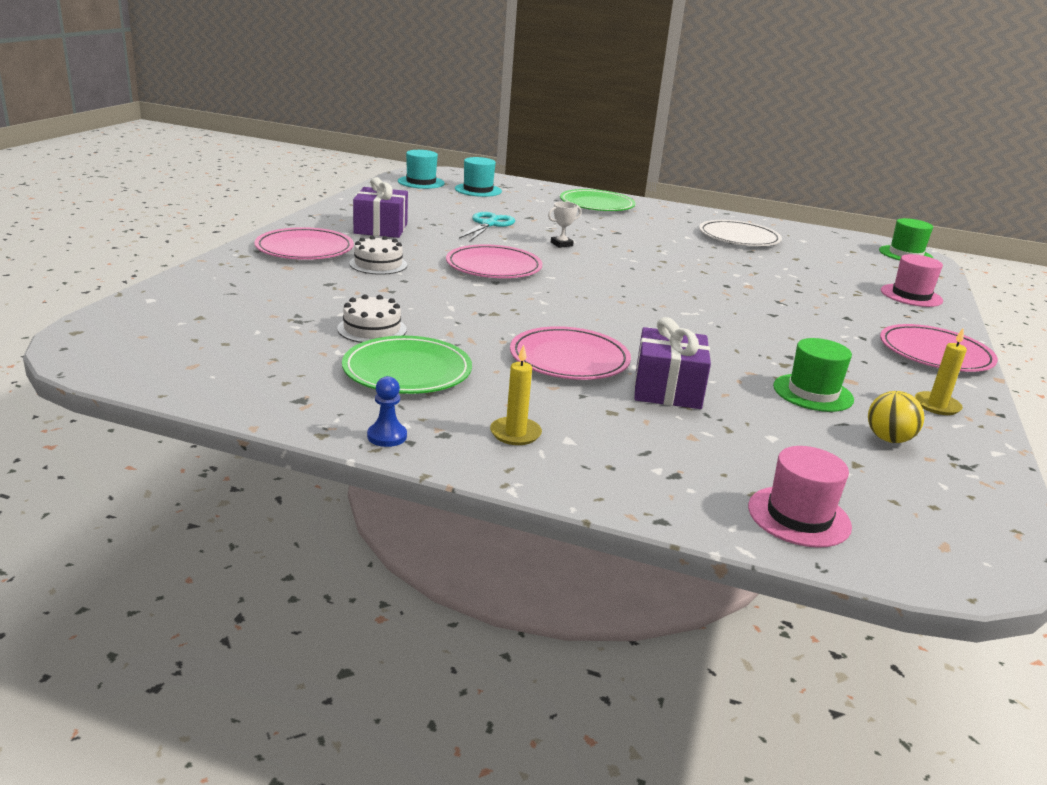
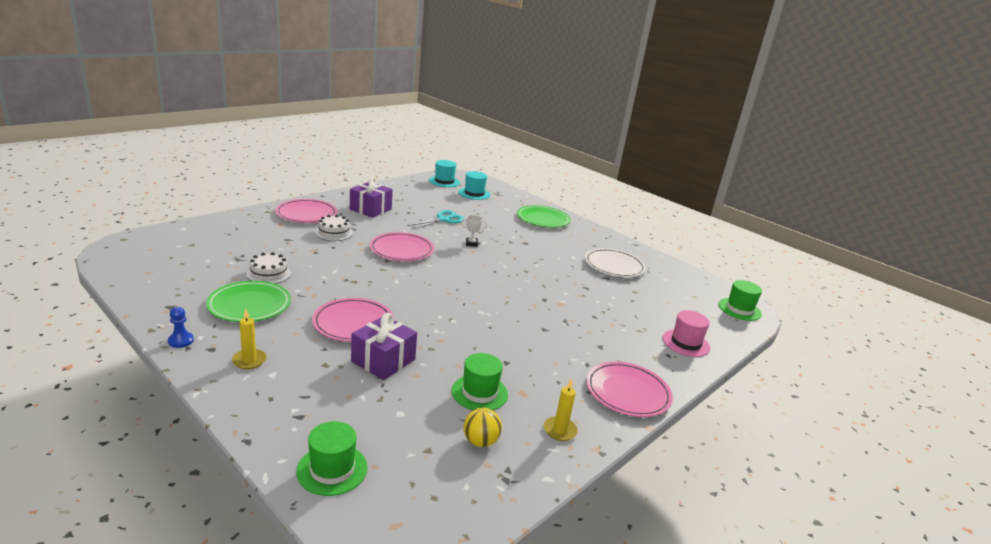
camera: 25 degrees right, 0 degrees up
(799, 516) = (332, 469): pink hat -> green hat

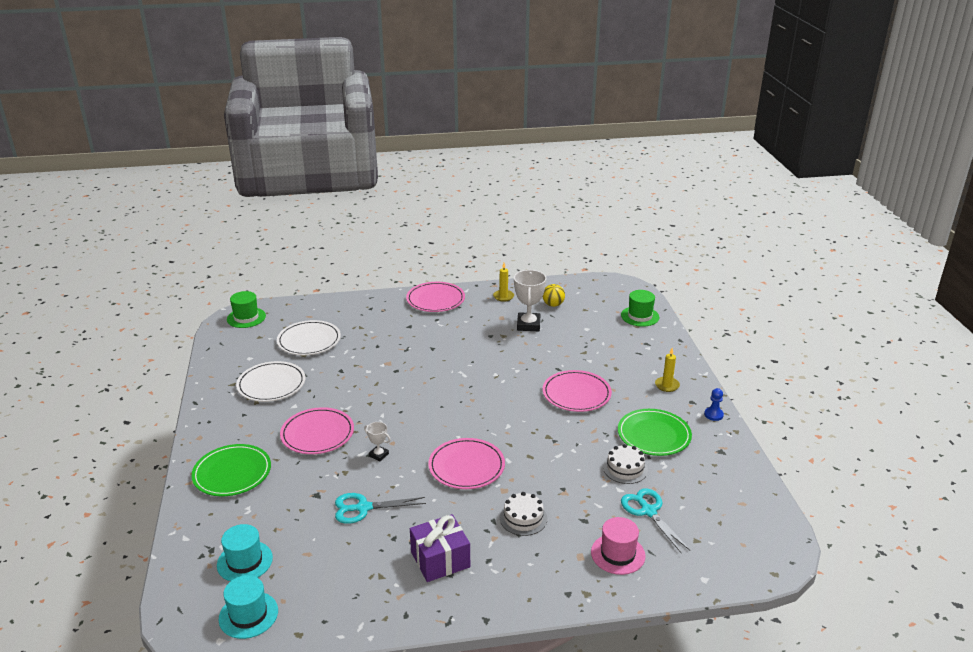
camera: 140 degrees left, 5 degrees up
(237, 252) = (648, 511): none -> turquoise scissors
(306, 214) = (535, 571): pink plate -> pink plate (317, 434)
(383, 360) = (574, 360): purple gift -> none
(479, 392) = (528, 325): green hat -> white trophy
(654, 304) = (309, 341): none -> white plate
(686, 343) = (342, 311): pink hat -> pink hat (618, 554)

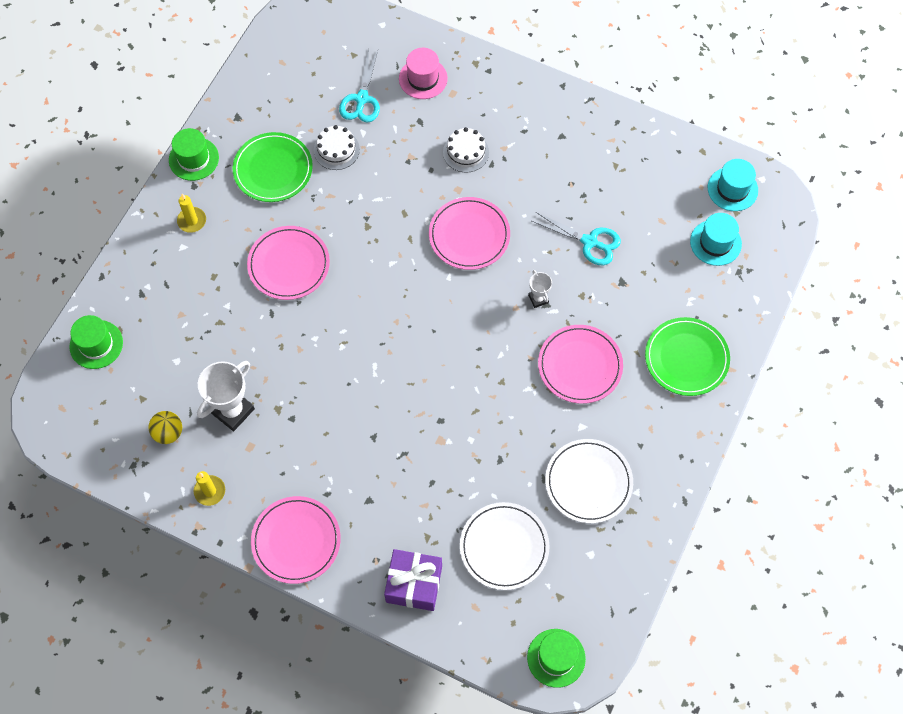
camera: 145 degrees left, 35 degrees up
(440, 559) = (560, 153): purple gift -> purple gift (414, 584)
(713, 415) = (193, 159): blue pawn -> green hat

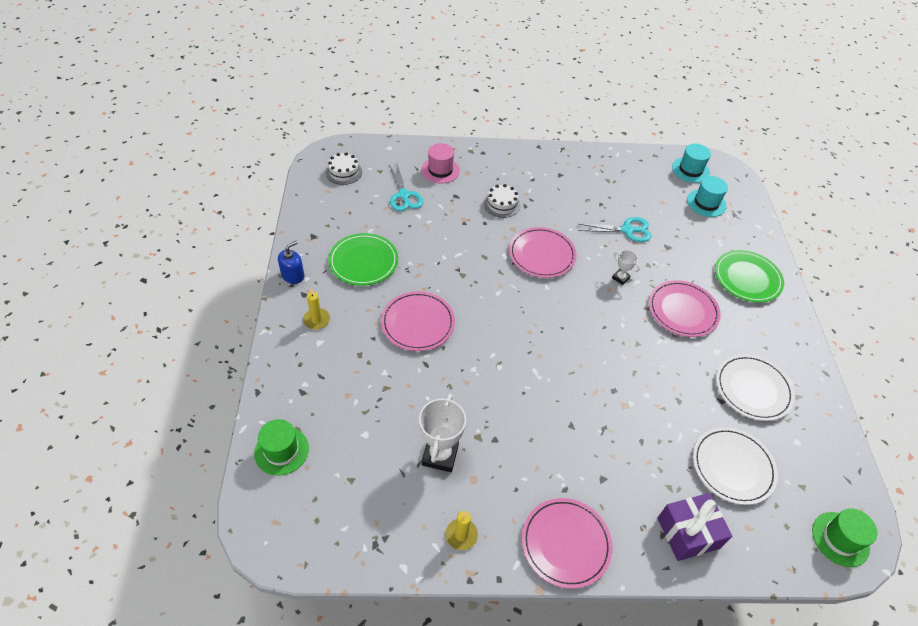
camera: 30 degrees left, 15 degrees down
(168, 433) = (392, 499): yellow ball -> none
(193, 159) = (293, 275): green hat -> blue soap dispenser
(336, 150) = (405, 233): white cake -> white cake (344, 172)

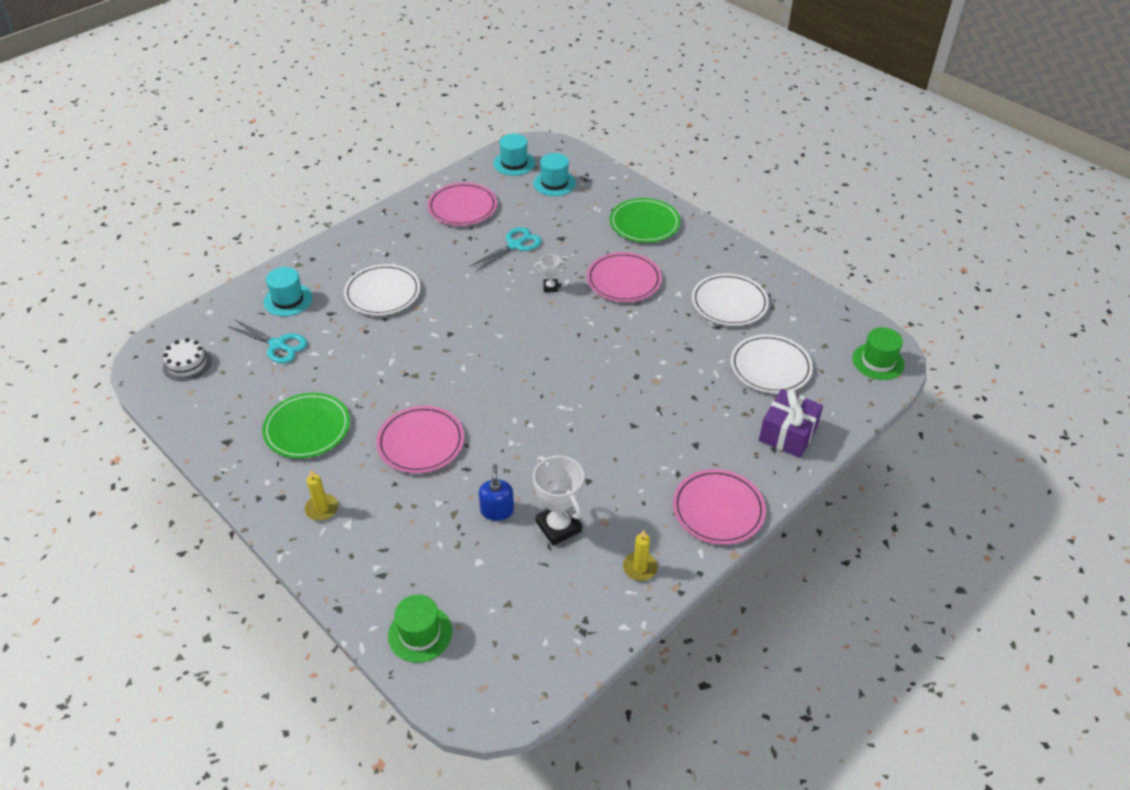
camera: 40 degrees left, 5 degrees down
(293, 275) = (249, 489): blue soap dispenser -> blue soap dispenser (497, 510)
(440, 170) = (288, 300): pink hat -> turquoise hat
(502, 204) = (382, 293): white cake -> white plate
(542, 254) = (466, 312): pink plate -> pink plate (462, 207)

